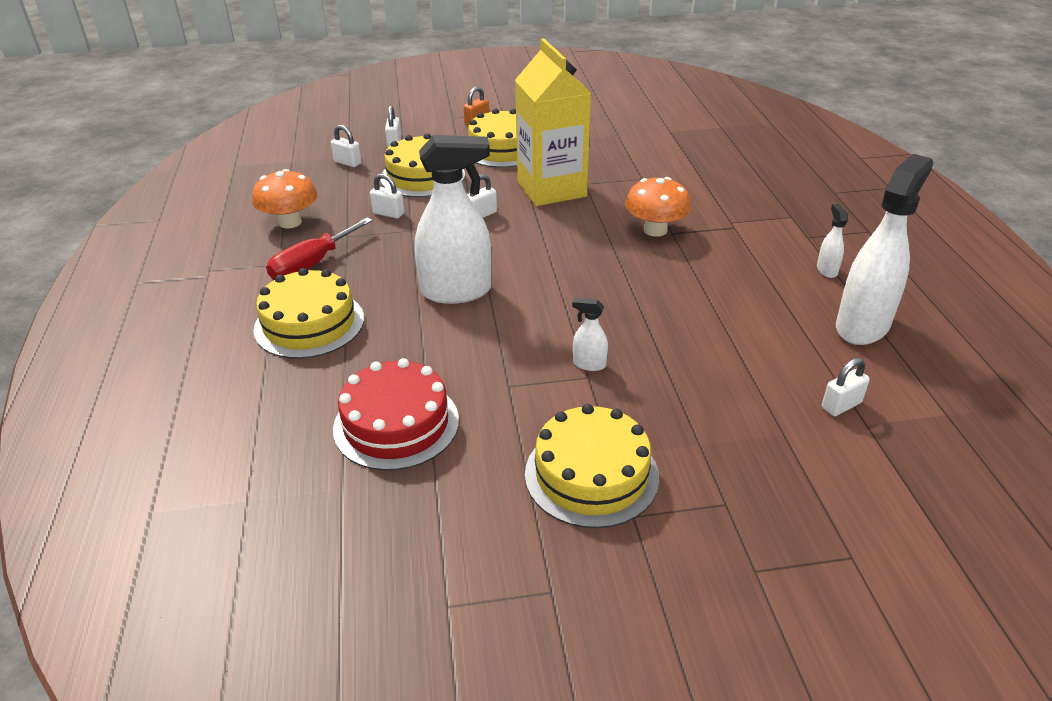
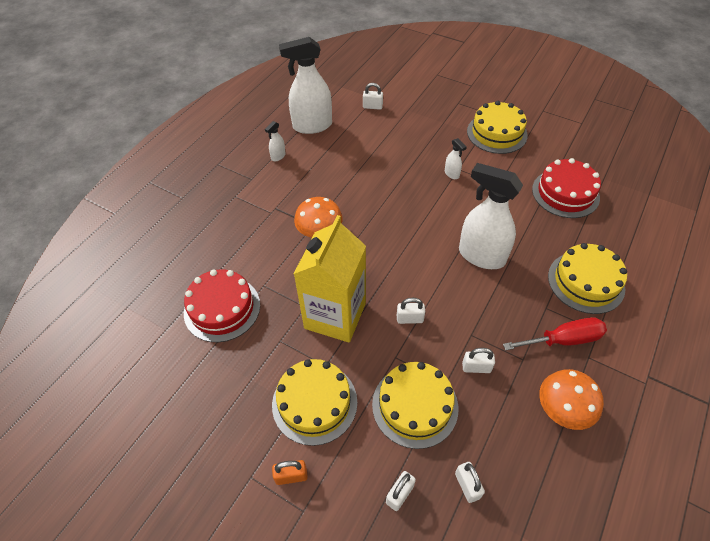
camera: 140 degrees left, 15 degrees up
(388, 213) = (476, 367): white padlock -> white padlock turned 60 degrees counterclockwise
(650, 154) = (222, 308): none -> red cake

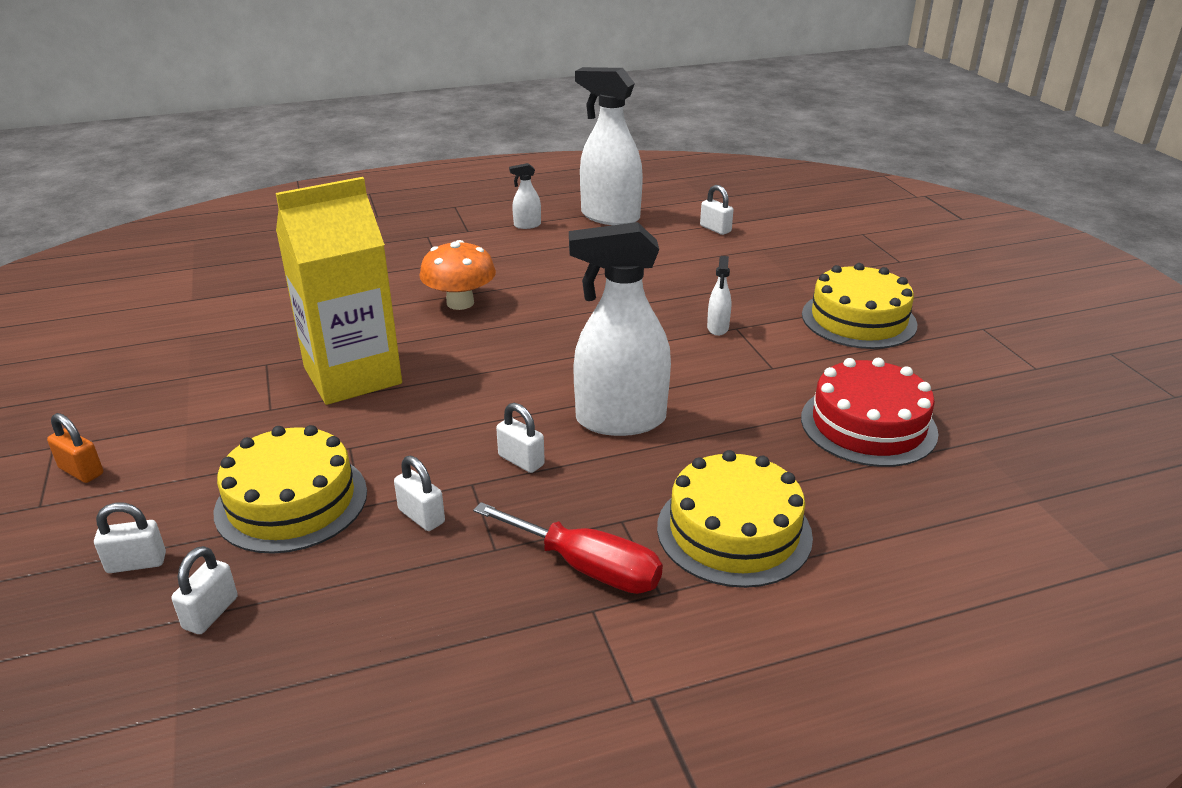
camera: 40 degrees right, 20 degrees down
(222, 308) = (262, 310): red cake -> none
(314, 403) = (205, 430): yellow cake -> none
(409, 319) = (425, 425): white padlock -> white padlock (521, 460)
(481, 256) = (620, 420): white spray bottle -> white spray bottle turned 75 degrees counterclockwise
(562, 409) = (454, 634): orange mushroom -> none

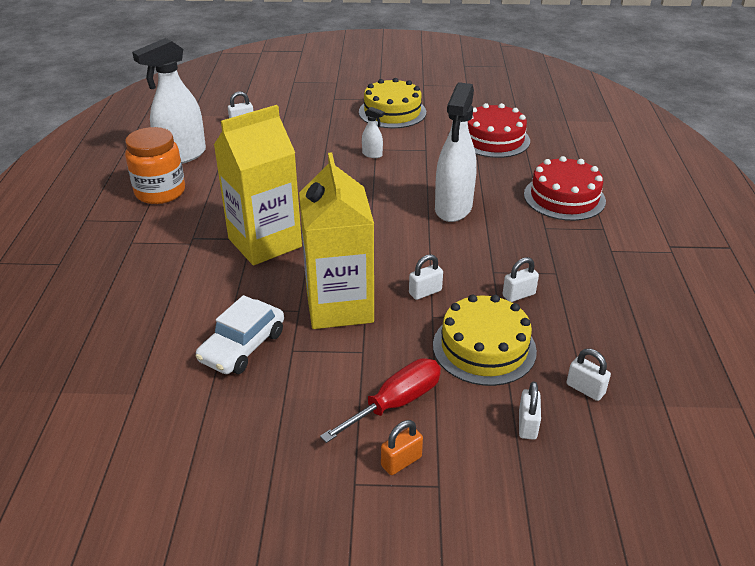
camera: 70 degrees left, 5 degrees up
(267, 334) = (242, 346): none -> white car
(460, 303) = (265, 243): orange mushroom -> yellow carton
(521, 460) = (478, 250): white padlock -> white padlock (425, 292)
(527, 225) = (160, 192): white spray bottle -> orange jar
(587, 567) = (580, 246): red screwdriver -> red screwdriver (396, 403)
(734, 531) = (564, 197): yellow cake -> red cake

